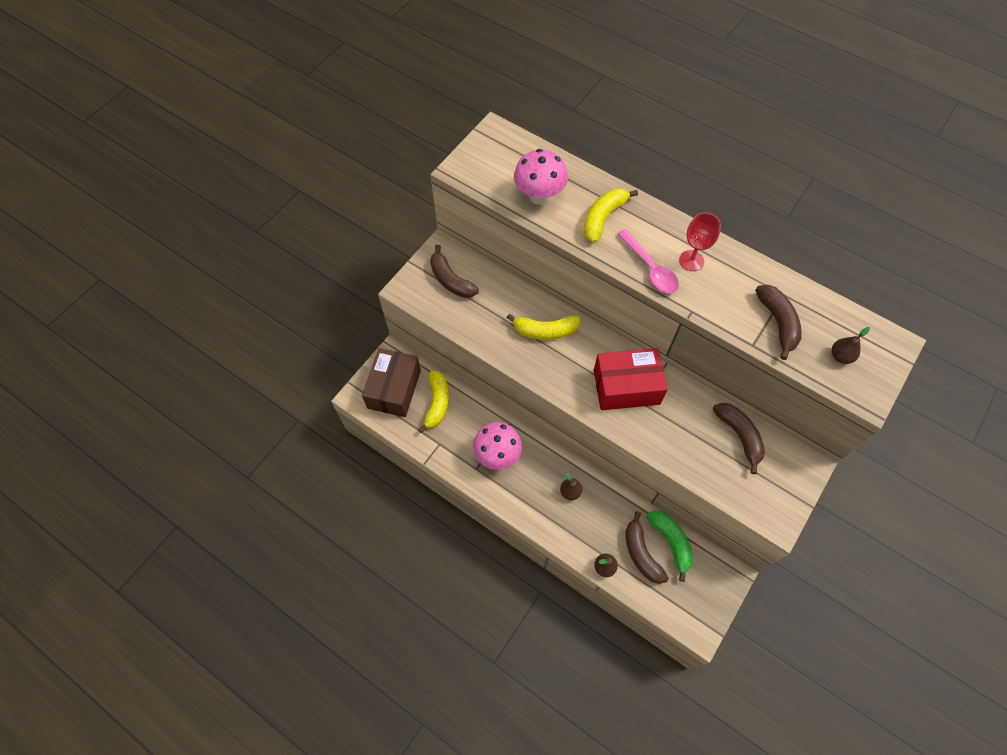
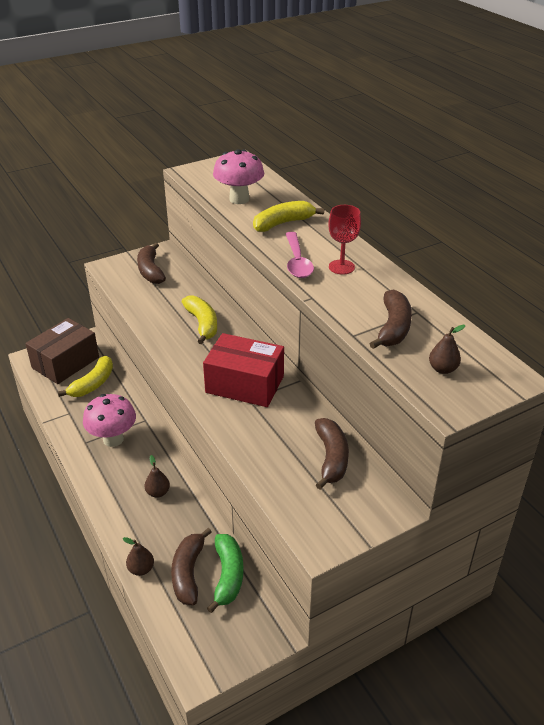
camera: 25 degrees right, 25 degrees down
(545, 331) = (202, 324): yellow banana -> yellow banana turned 135 degrees counterclockwise

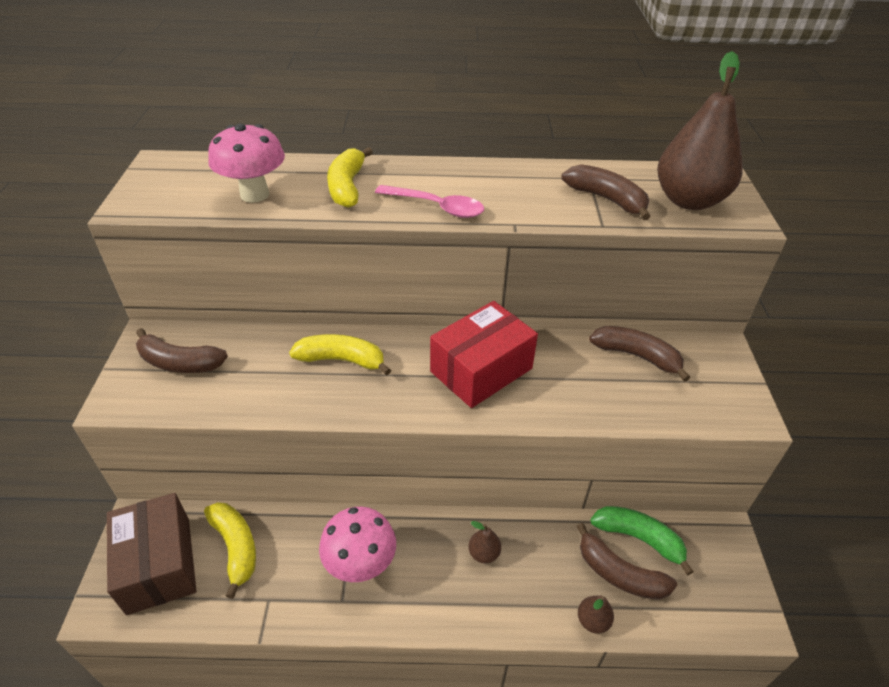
camera: 60 degrees left, 5 degrees up
(341, 267) = (474, 186): red goblet -> none
(442, 369) = (689, 200): brown pear -> brown pear, size x2.43

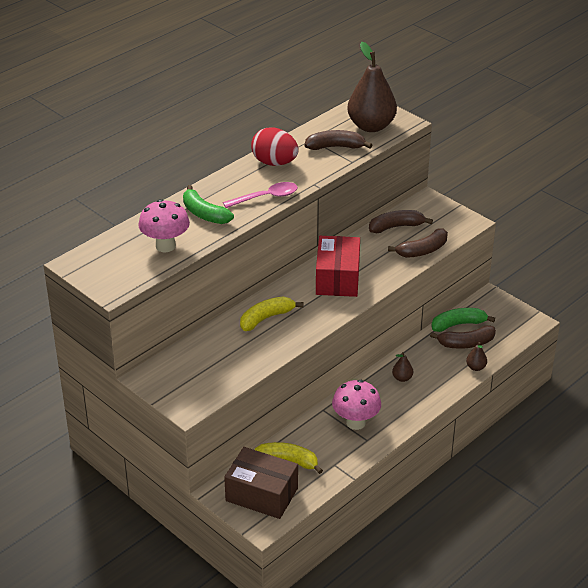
camera: 45 degrees left, 5 degrees down
(179, 362) = (187, 374): brown banana -> brown banana (422, 250)
(347, 187) = (204, 214): yellow banana -> green banana
(507, 179) = (274, 163): none -> red egg

